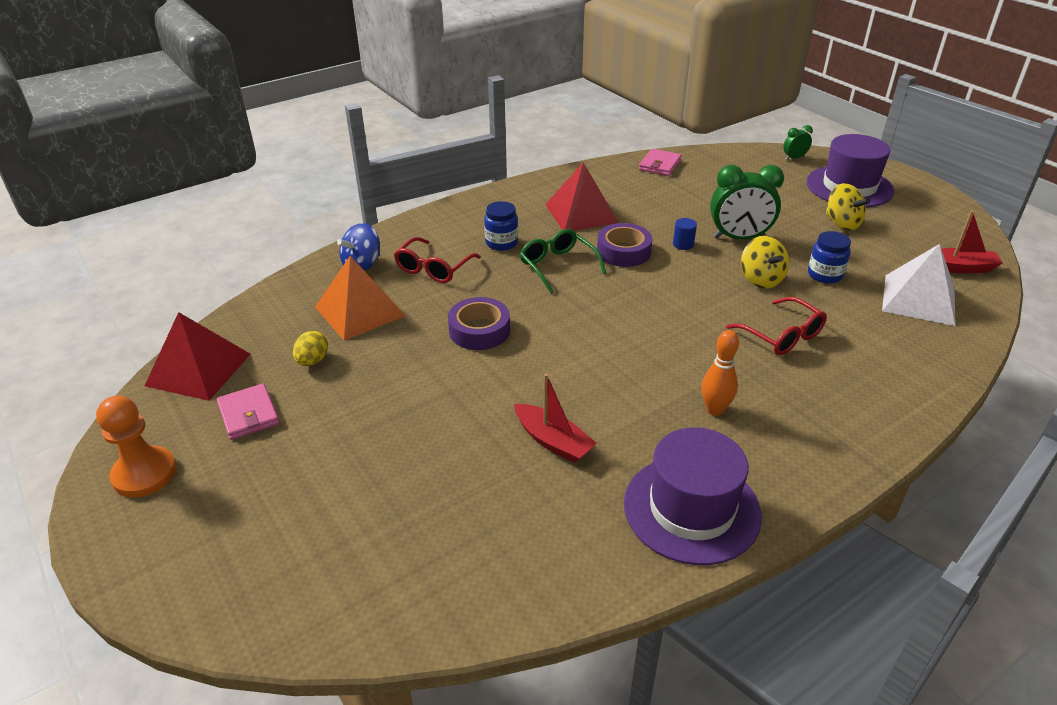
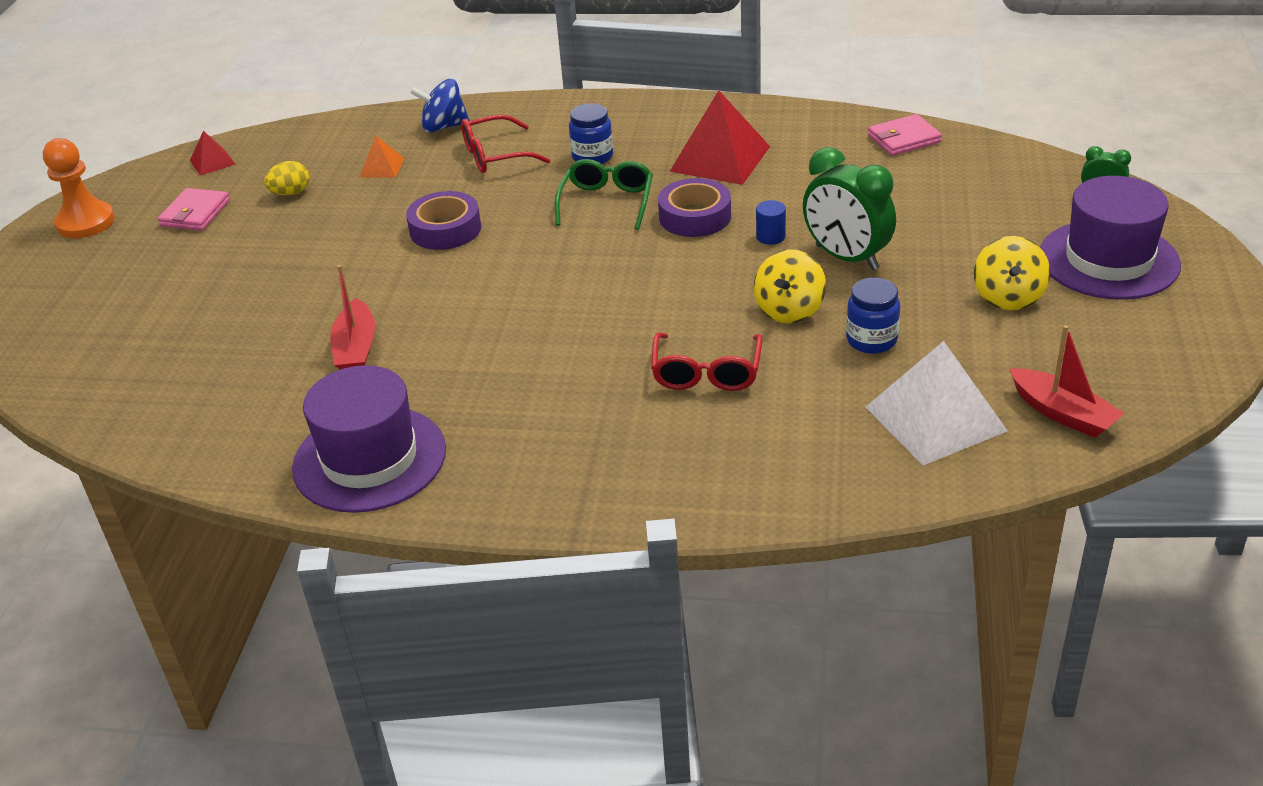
camera: 45 degrees right, 0 degrees up
(198, 369) = (212, 162): red pyramid -> red pyramid, size x0.49
(359, 311) = (382, 167): orange pyramid -> orange pyramid, size x0.49
(715, 409) = (523, 399): orange bowling pin -> none

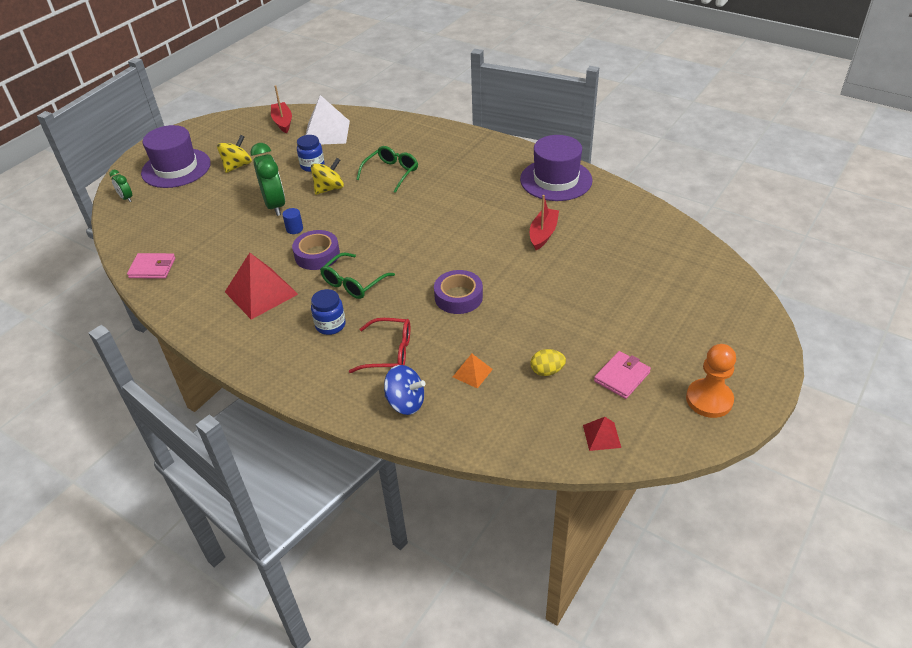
camera: 155 degrees left, 5 degrees up
(706, 373) = (391, 173): red glasses -> green glasses

